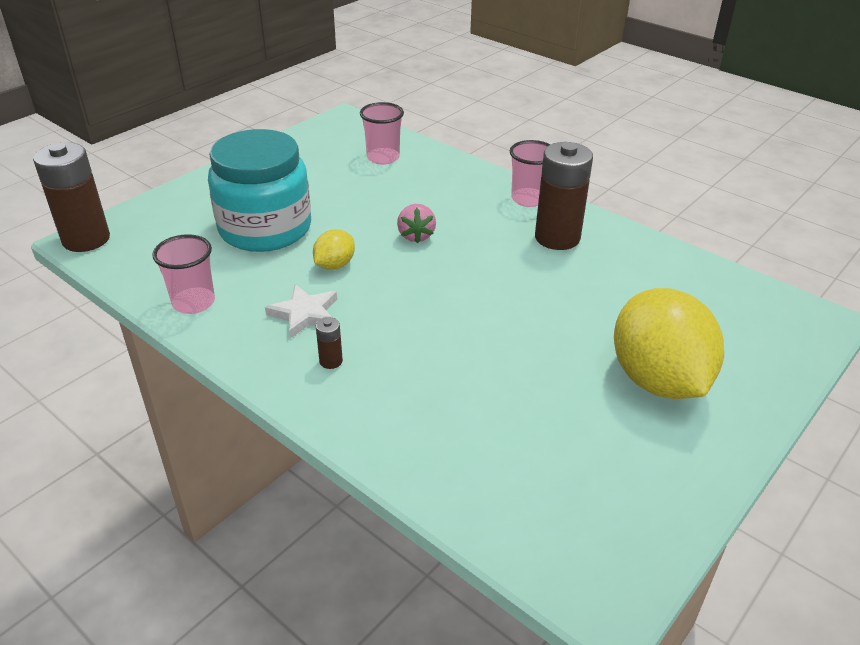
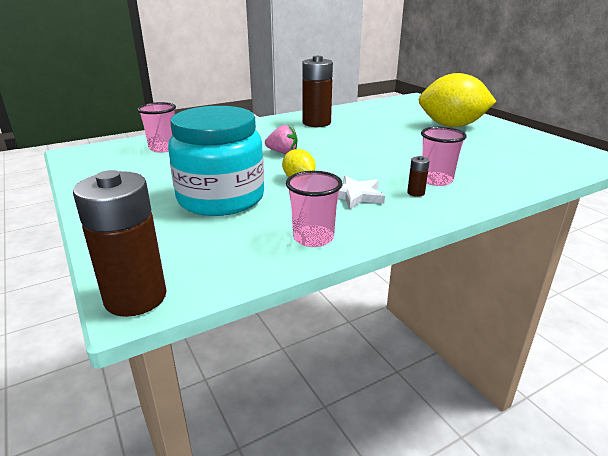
camera: 70 degrees left, 10 degrees down
(528, 199) = (268, 122): pink cup -> pink cup (436, 180)

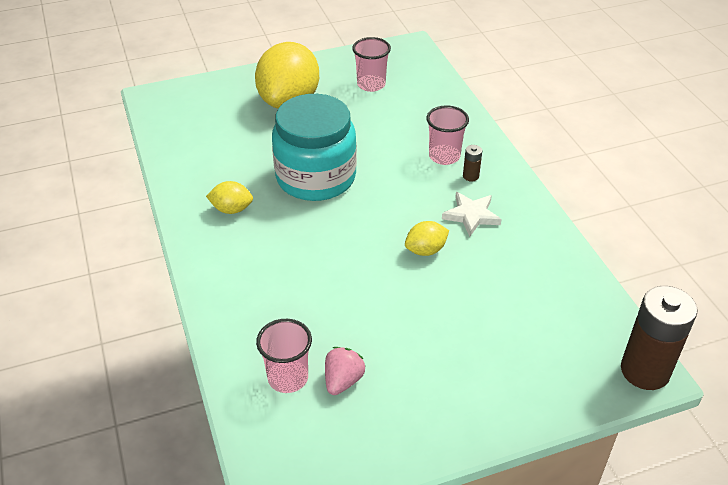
camera: 80 degrees left, 15 degrees up
(221, 198) = (466, 316): turquoise jar -> turquoise jar (316, 177)
(282, 152) = (339, 255): pink strawberry -> pink strawberry (343, 381)
(313, 238) = (552, 256): pink cup -> pink cup (371, 84)
(316, 123) = (231, 209): brown battery -> yellow lemon

